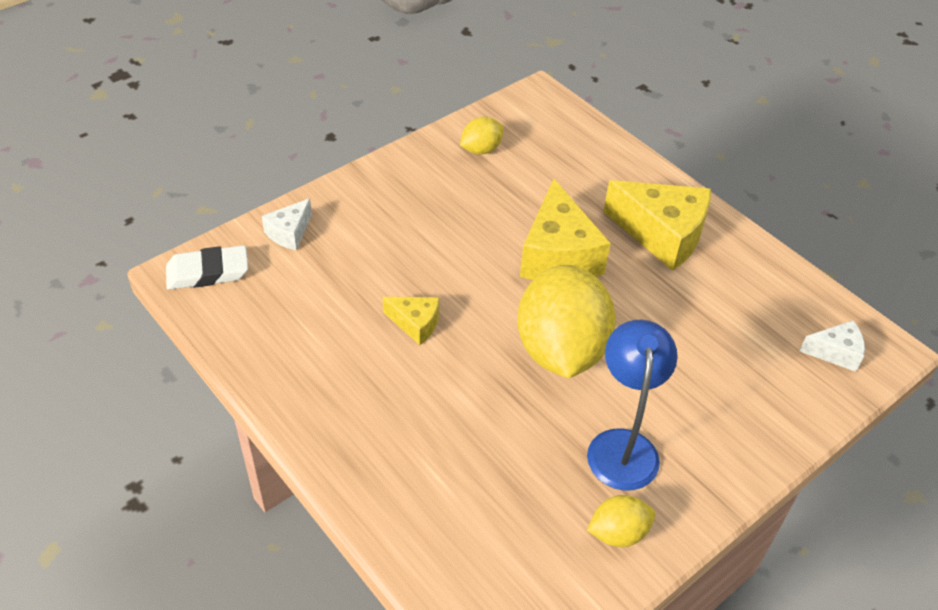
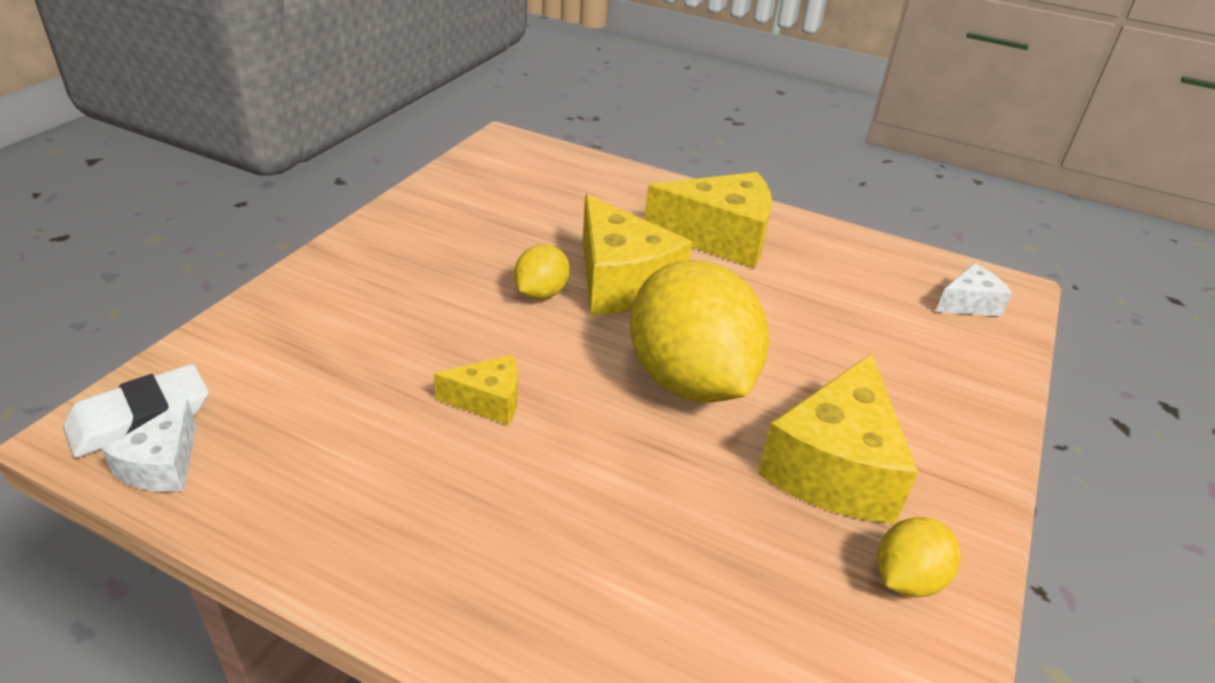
camera: 25 degrees left, 10 degrees down
(289, 233) = (253, 338): white cheese -> white cheese (163, 465)
(481, 149) = (468, 200): yellow lemon -> yellow lemon (541, 293)
(622, 445) = (834, 467): blue lamp -> yellow cheese

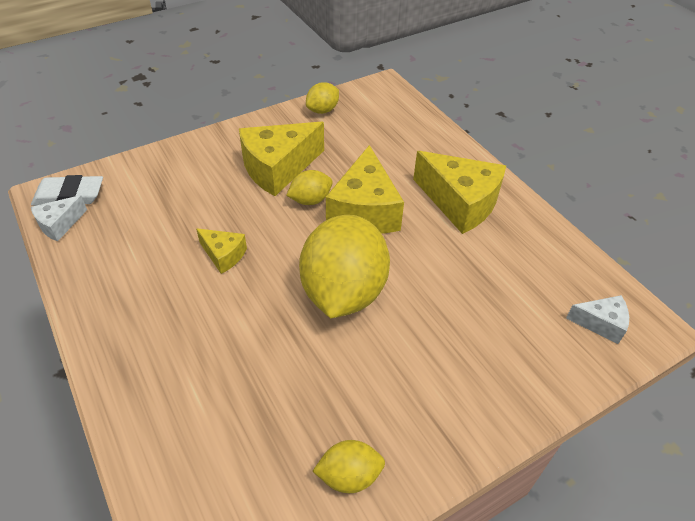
camera: 35 degrees right, 10 degrees up
(452, 188) = (322, 110): none -> yellow lemon
(834, 467) = (376, 387): yellow cheese -> yellow cheese (278, 168)

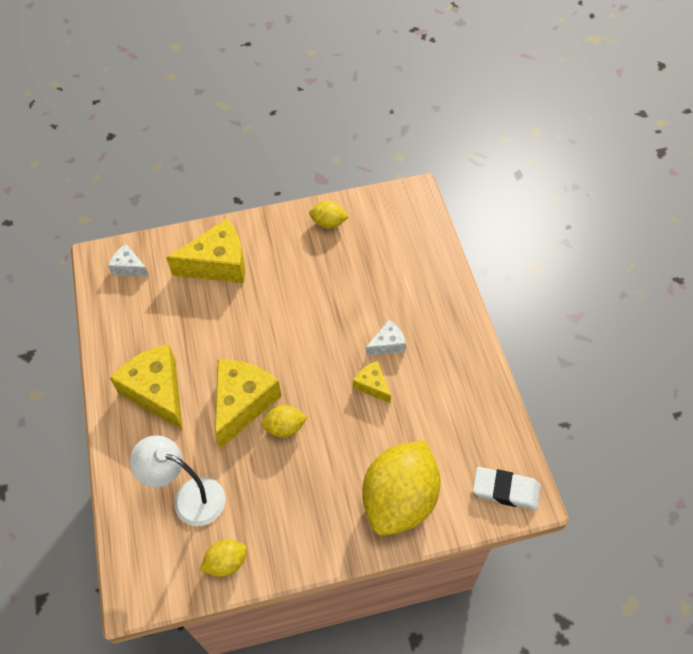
camera: 160 degrees left, 10 degrees up
(59, 224) = (510, 453): white cheese -> white cheese (387, 344)
(278, 168) = (302, 477): yellow cheese -> yellow cheese (218, 264)
(343, 292) = (290, 331): yellow lemon -> yellow lemon (400, 499)
(376, 138) = (189, 497): none -> white lamp

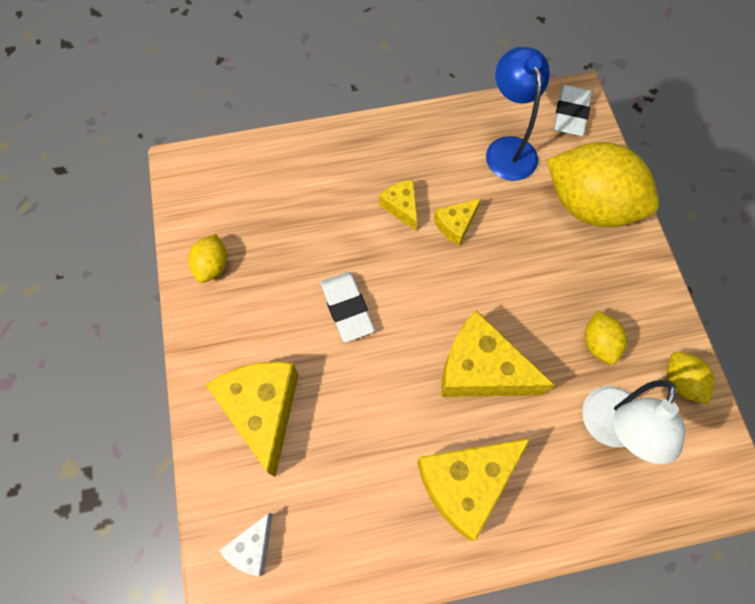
camera: 90 degrees left, 10 degrees up
(285, 427) = (511, 320): yellow lemon -> yellow lemon (598, 343)
(295, 310) = (347, 308): none -> white eraser
(387, 344) = (401, 207): white cheese -> yellow cheese
(457, 430) = (508, 149): none -> blue lamp

